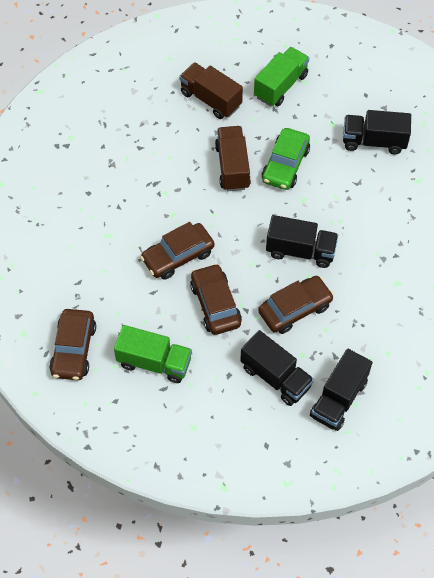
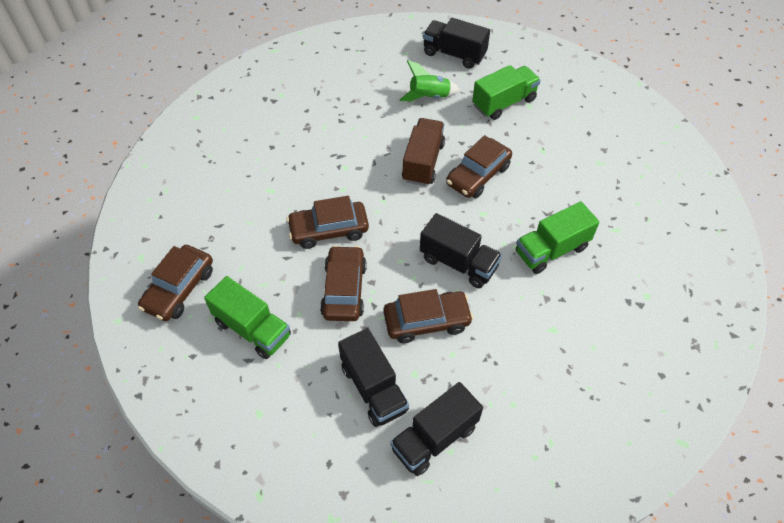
camera: 20 degrees right, 5 degrees down
(210, 99) = (429, 97): brown truck -> green rocket
(285, 165) = (478, 175): green car -> brown car
(372, 215) = (551, 250): none -> green truck
(374, 141) = (580, 178): black truck -> black truck (454, 54)

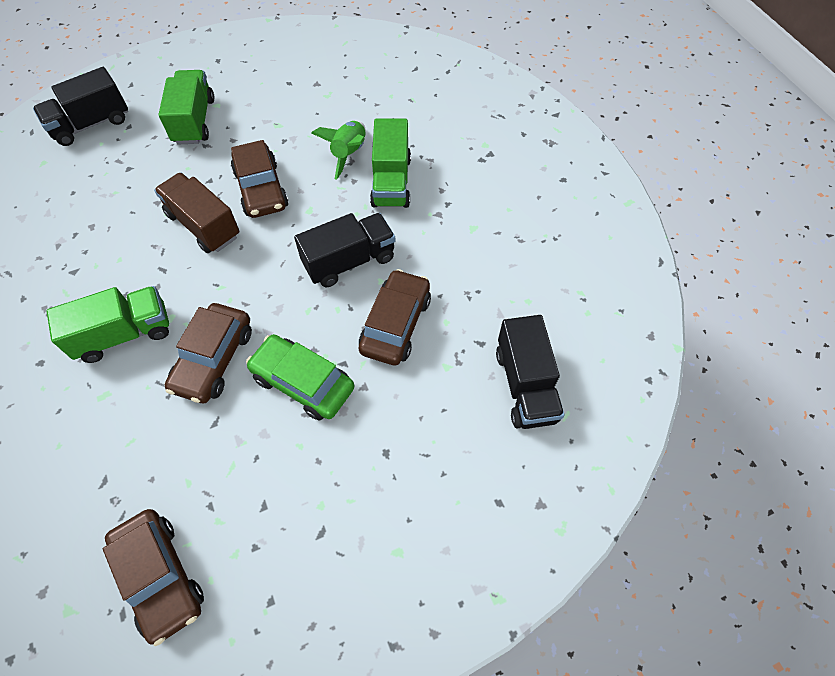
camera: 60 degrees left, 5 degrees up
(252, 329) = (283, 508): green truck -> green truck (124, 334)
(344, 290) = (303, 382): brown car -> green car
(373, 388) = (439, 413): black truck -> none
(429, 97) = (125, 175): green rocket -> green rocket (349, 154)

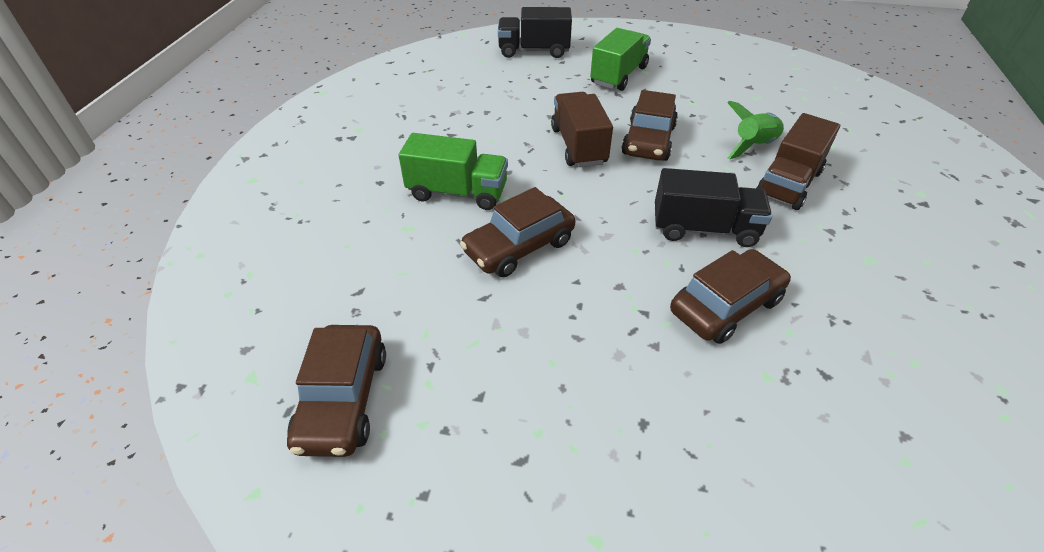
camera: 35 degrees right, 15 degrees down
(303, 382) = (592, 308): green car -> none
(391, 181) = (788, 183): green truck -> brown truck
(525, 385) = (869, 452): black truck -> none

